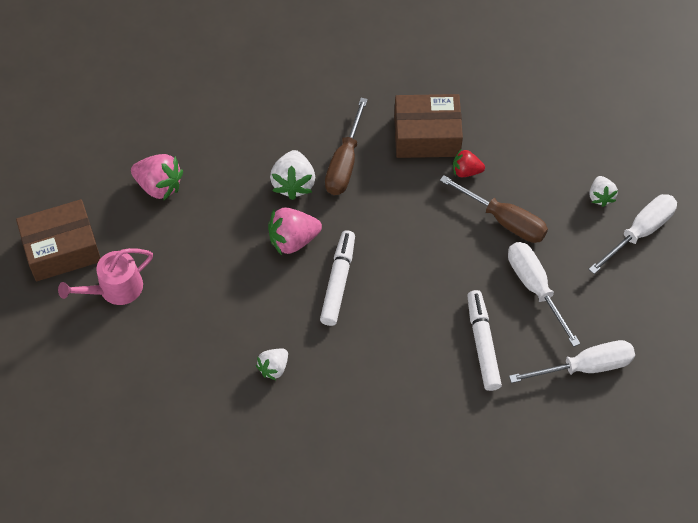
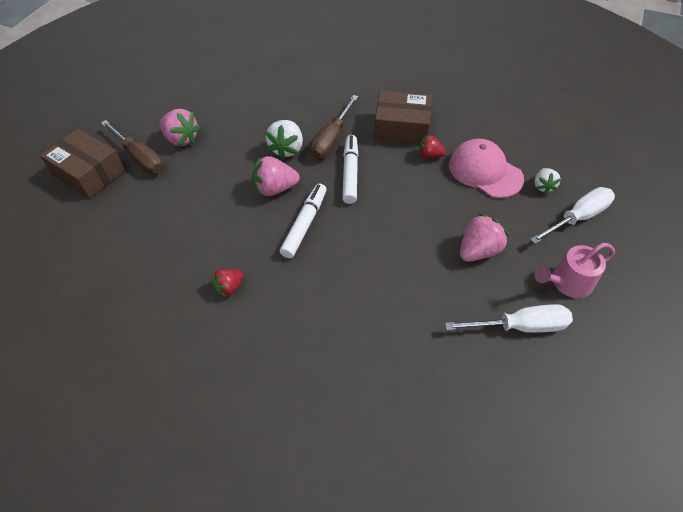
camera: 10 degrees right, 5 degrees down
(62, 249) = (89, 173): brown box -> brown box turned 45 degrees clockwise
(115, 289) = (118, 207): pink watering can -> pink watering can (567, 282)
(274, 368) = (229, 287): white strawberry -> red strawberry
(482, 344) = (424, 292): white marker -> white marker (350, 173)
(504, 220) = (457, 194): brown screwdriver -> brown screwdriver (140, 158)
(533, 185) = (485, 171): none -> pink cap
(535, 288) = (478, 250): white screwdriver -> pink strawberry

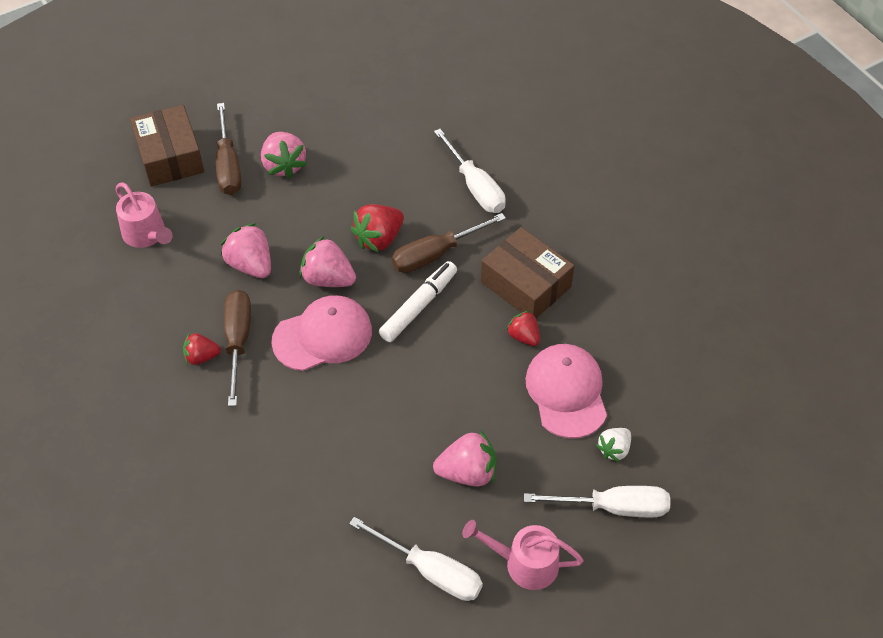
camera: 35 degrees right, 0 degrees up
(113, 231) = (146, 234): none -> pink watering can
(212, 209) = (251, 265): none -> pink strawberry
(247, 261) = (238, 341): none -> brown screwdriver
(287, 149) = (379, 239): white strawberry -> red strawberry
(305, 224) = (323, 336): white marker -> pink cap
(319, 93) = (475, 187): none -> white screwdriver

